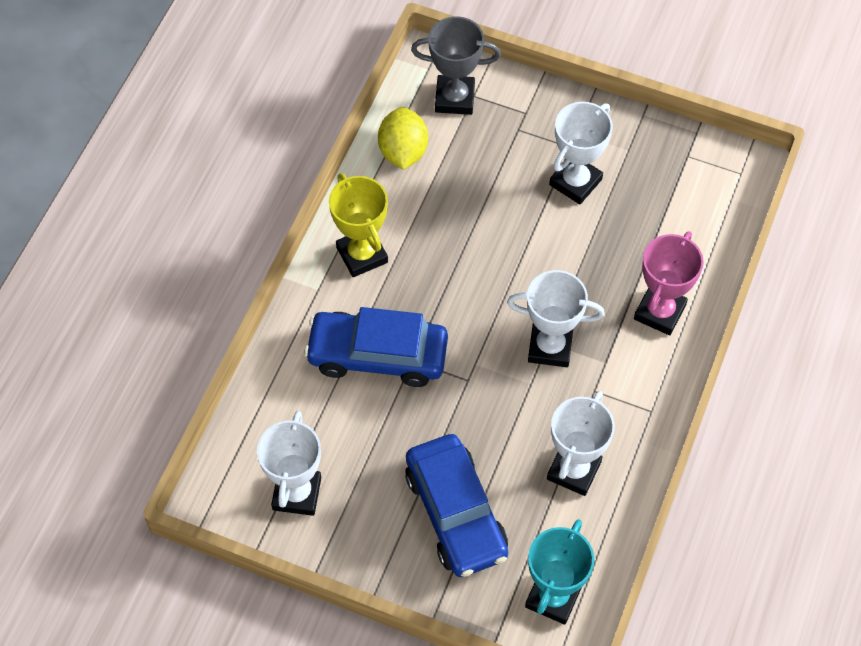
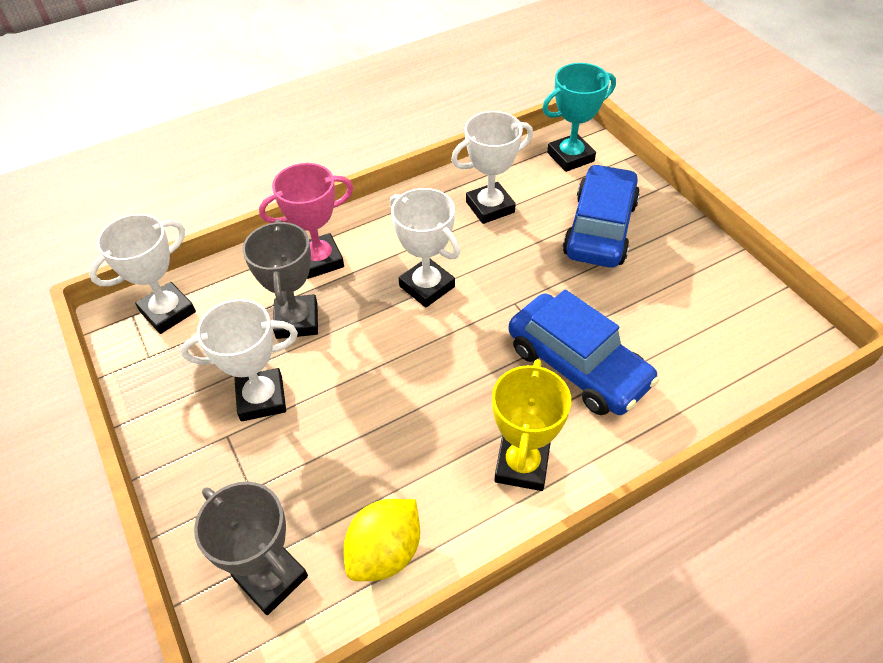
camera: 140 degrees left, 10 degrees down
(297, 493) = (723, 306): white trophy -> white trophy (168, 312)
(617, 250) = (297, 321): none -> grey trophy

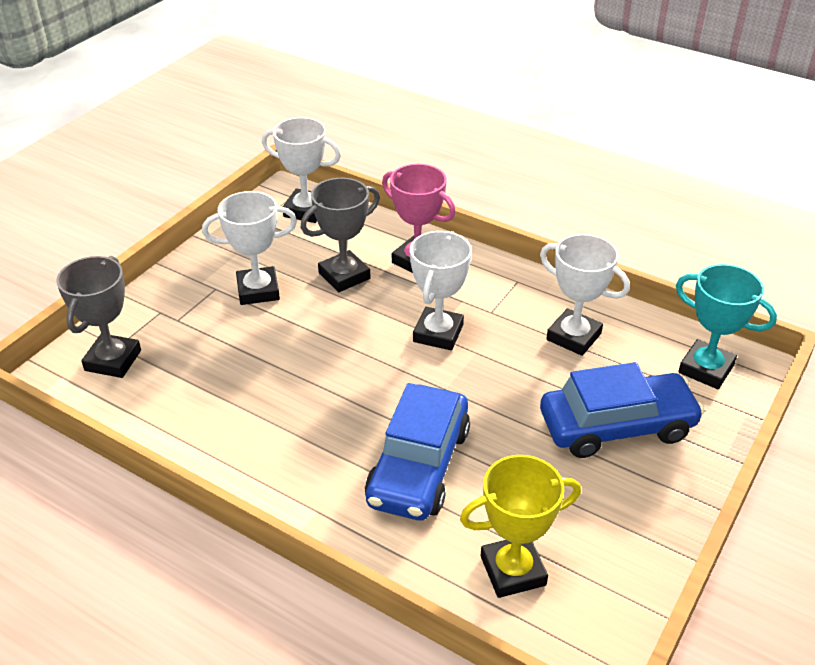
camera: 60 degrees right, 10 degrees down
(261, 398) = (258, 290): white trophy -> white trophy turned 60 degrees counterclockwise
(385, 552) = (161, 411): yellow lemon -> none
(522, 465) = (283, 463): yellow trophy -> yellow trophy (513, 570)

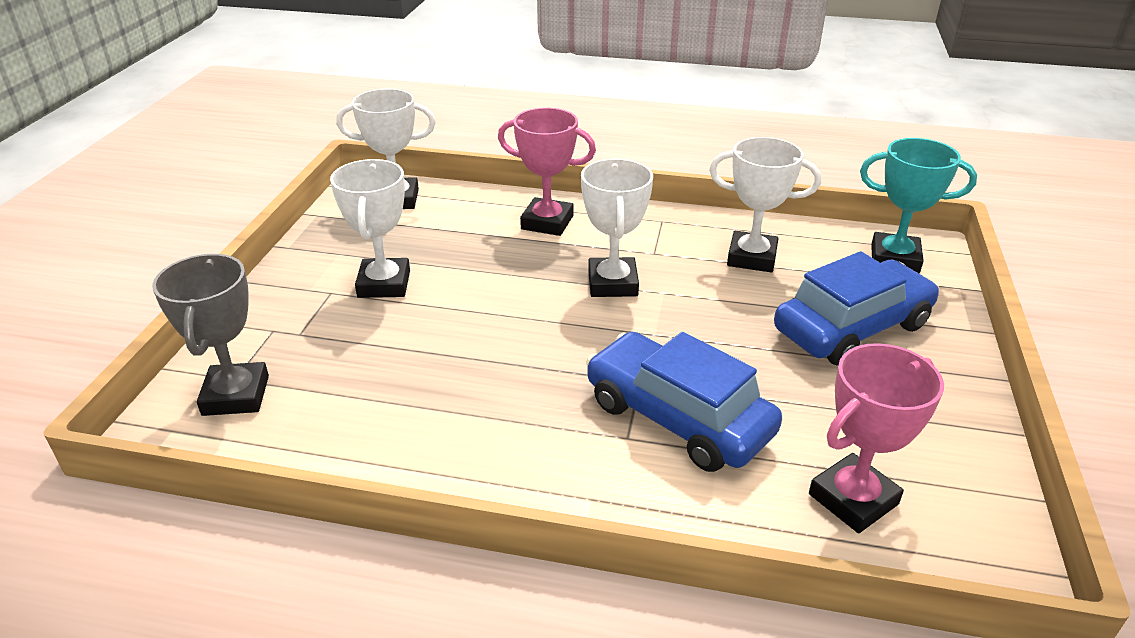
camera: 20 degrees left, 5 degrees down
(258, 290) = (384, 284): white trophy -> white trophy turned 60 degrees counterclockwise
(344, 276) = (476, 251): grey trophy -> none
(419, 466) = (677, 418): blue car -> blue car turned 135 degrees clockwise
(513, 570) = (853, 499): yellow trophy -> pink trophy

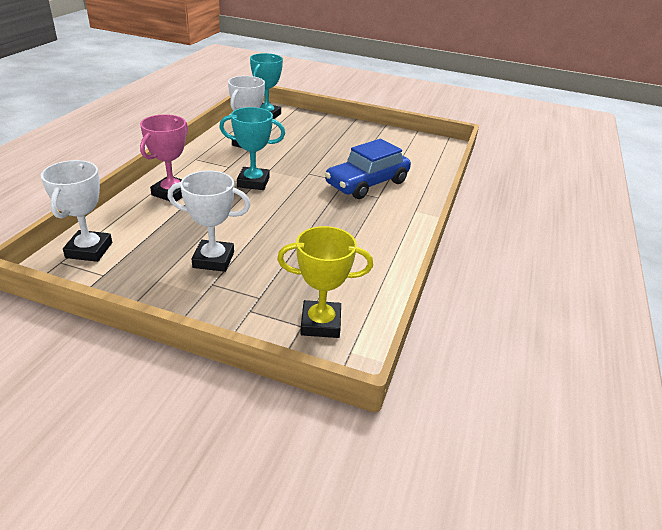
camera: 85 degrees left, 0 degrees up
(236, 395) = (320, 323): grey trophy -> yellow trophy
(612, 283) = (253, 182): white trophy -> turquoise trophy
(851, 328) = (315, 136): blue car -> none
(853, 499) = (417, 159): pink trophy -> none

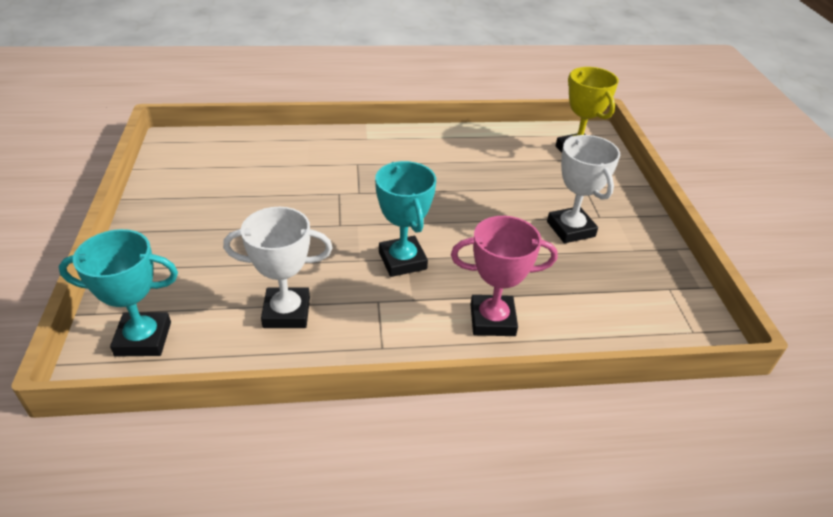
camera: 115 degrees left, 5 degrees up
(89, 250) = (655, 322): white trophy -> none
(367, 183) = (331, 176): blue car -> none

